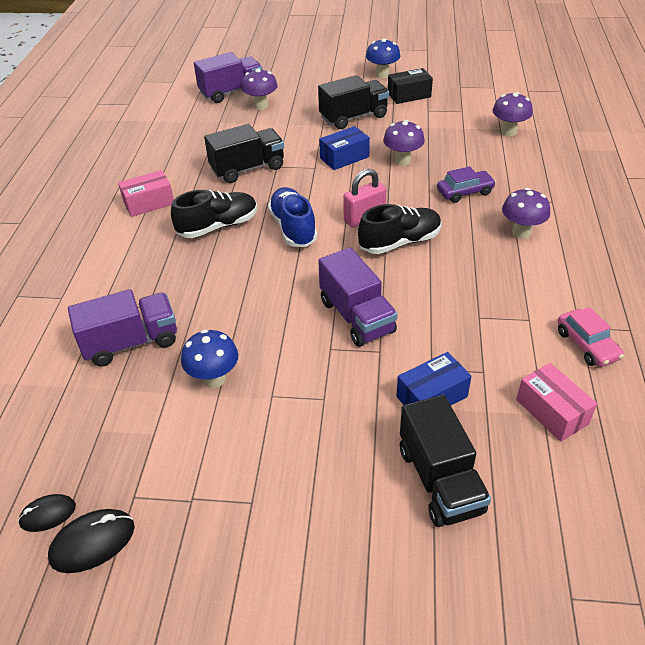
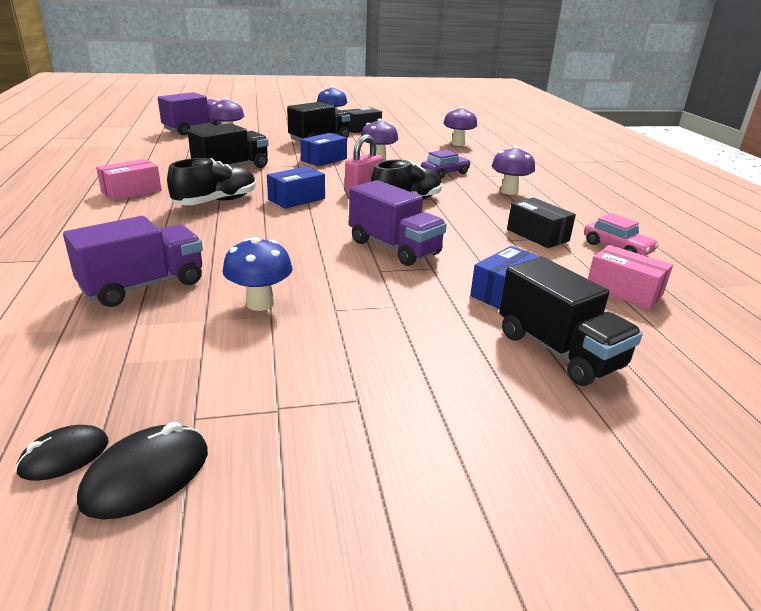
camera: 20 degrees left, 15 degrees down
(293, 228) = (296, 199): blue shoe -> blue box
(511, 313) = (537, 235): none -> black box

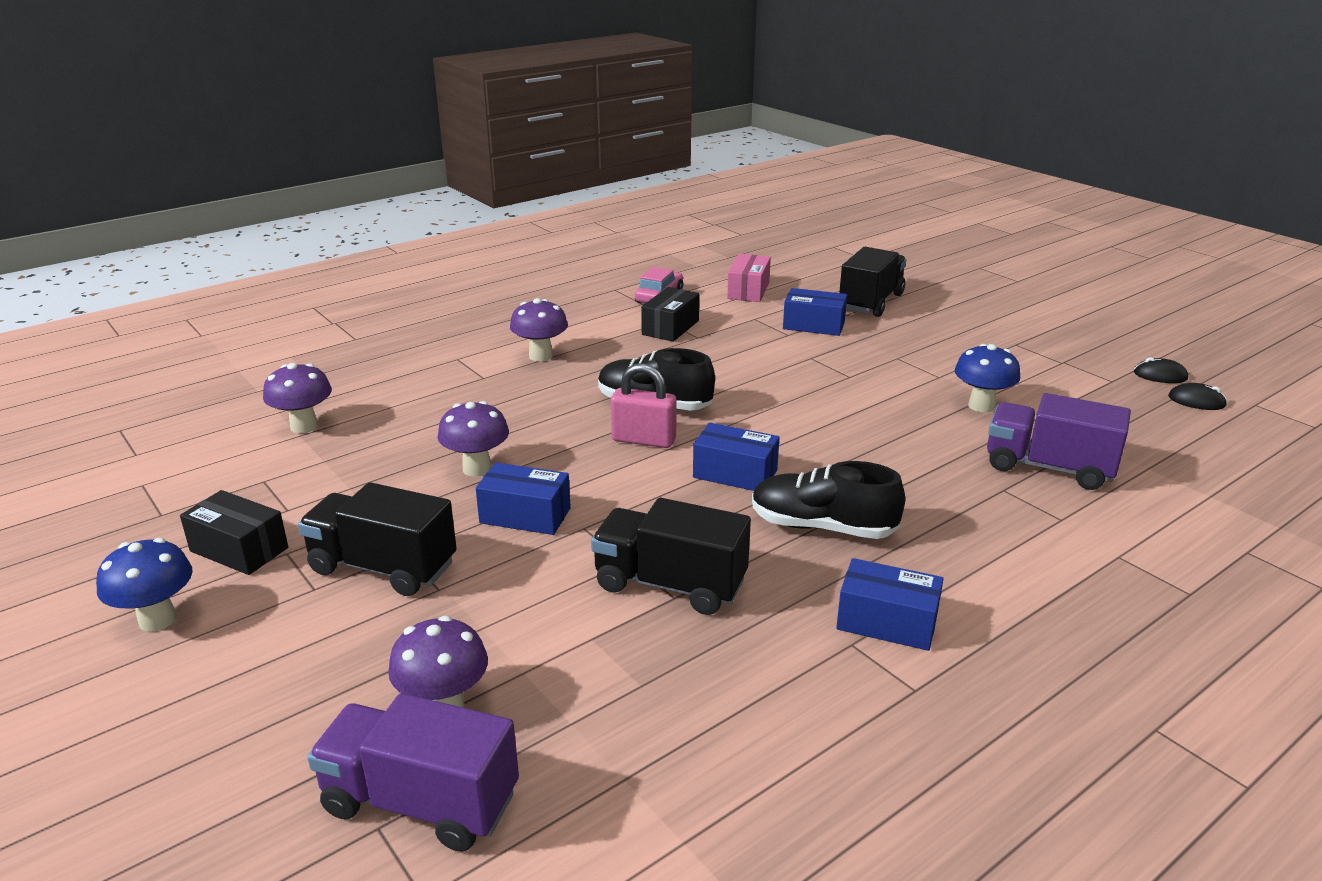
camera: 115 degrees left, 0 degrees up
(131, 191) = (887, 622): pink box -> blue box
(147, 476) = (1160, 375): black mouse -> black mouse, size x0.66
(394, 248) = (794, 381): purple truck -> none
(444, 173) = (502, 405): purple car -> none

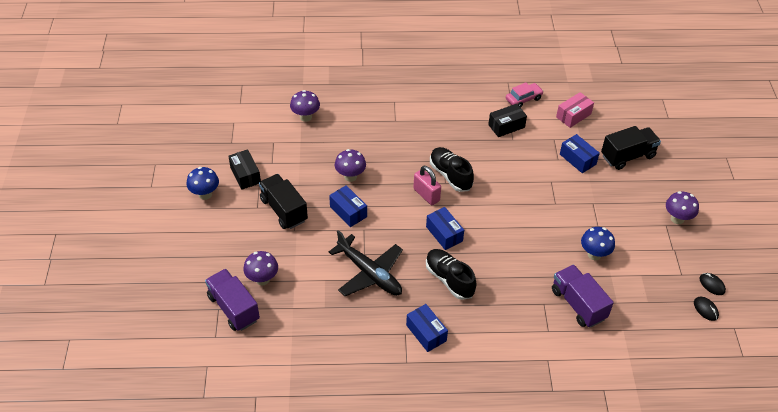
camera: 35 degrees right, 20 degrees up
(540, 356) = (430, 118): purple mushroom -> purple mushroom (677, 219)
(670, 585) = (369, 273): black truck -> black plane

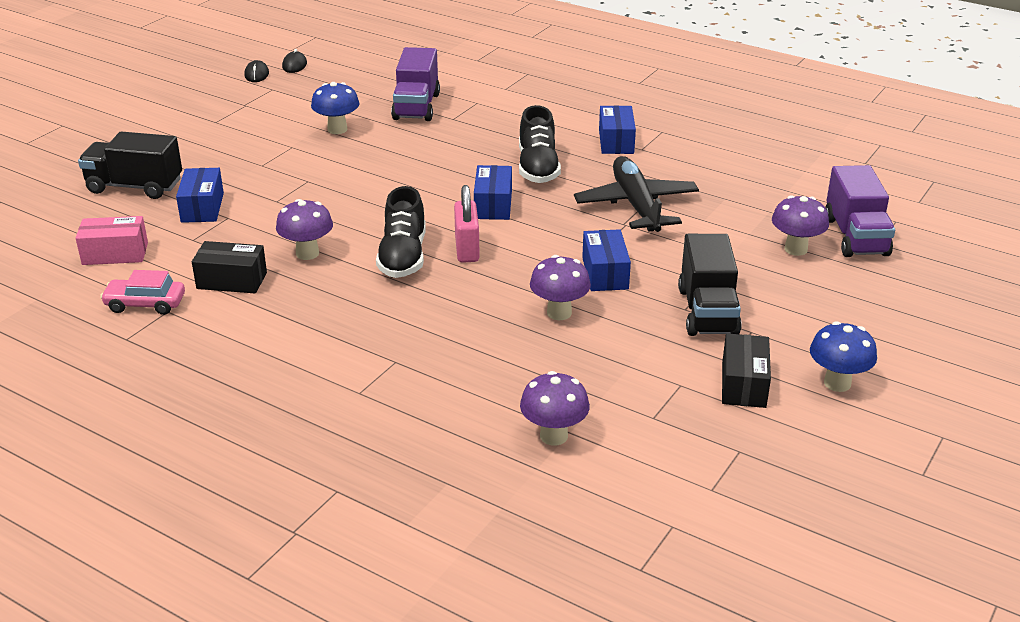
camera: 145 degrees left, 15 degrees down
(677, 219) = (193, 121): purple mushroom -> purple mushroom (307, 253)

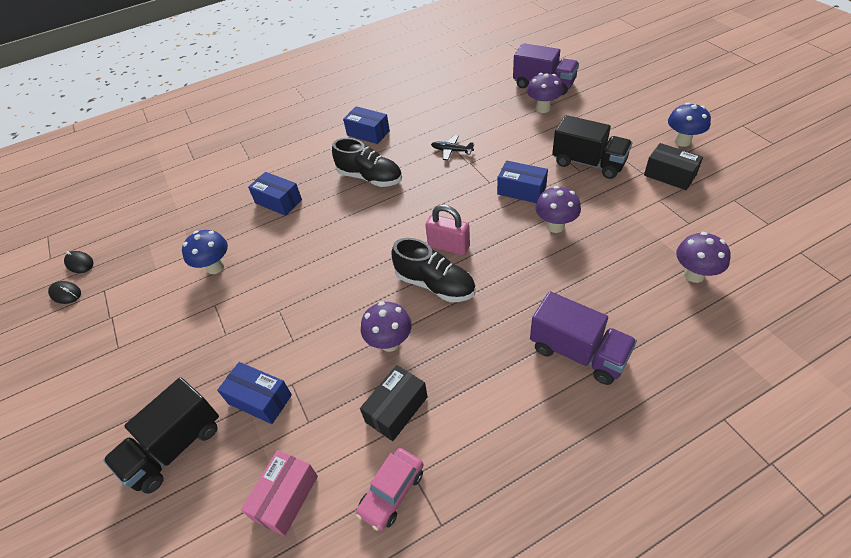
camera: 55 degrees left, 15 degrees up
(416, 106) = (227, 211): purple truck -> purple truck (578, 352)
(493, 205) = (400, 214): blue box -> blue box (278, 201)
(636, 205) = (452, 151): black plane -> black plane, size x0.45

